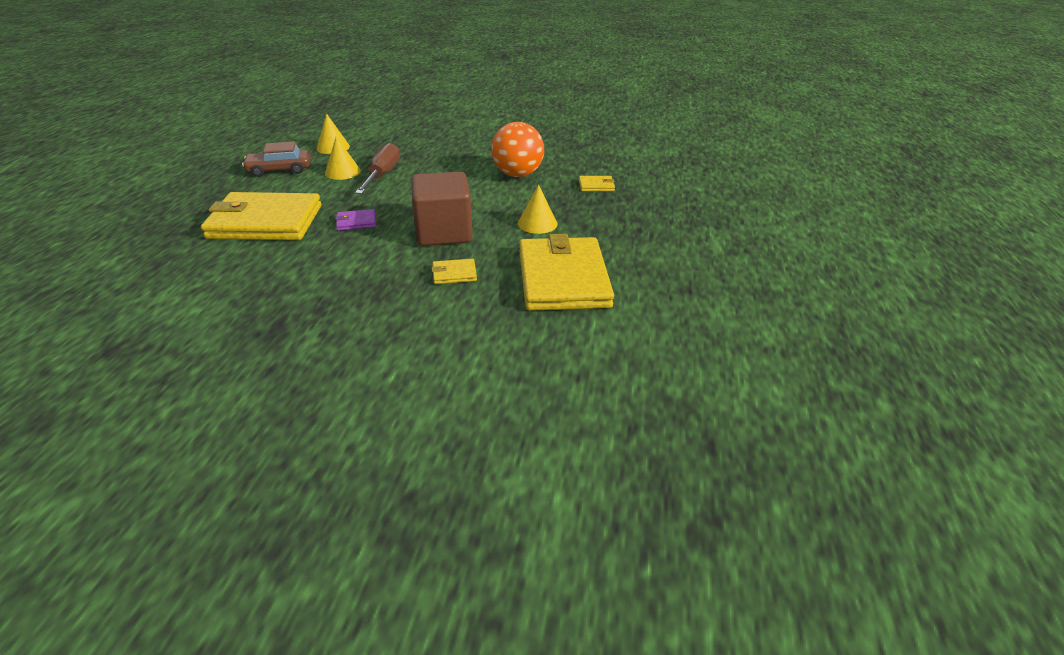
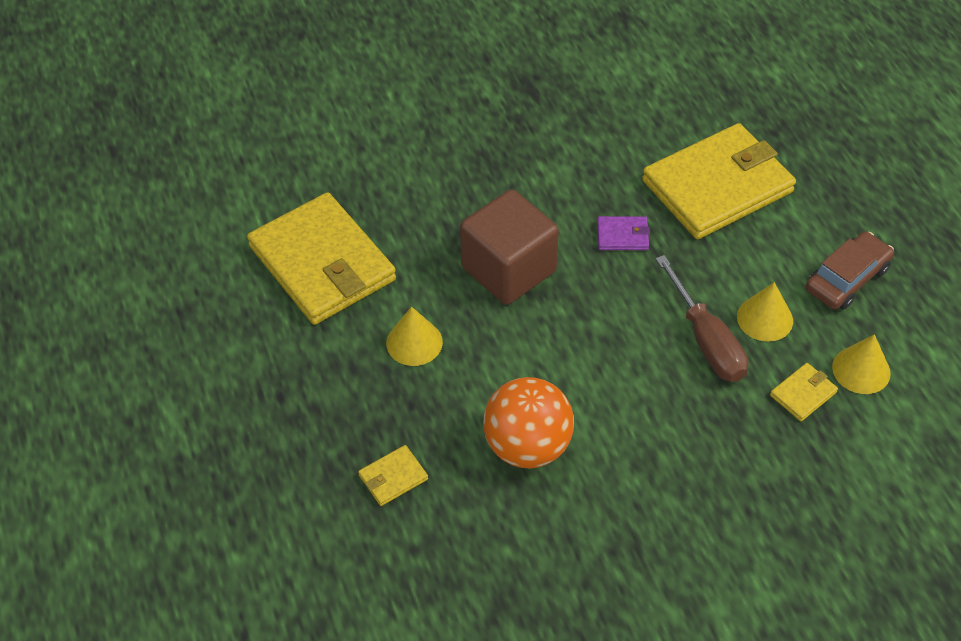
camera: 150 degrees right, 15 degrees up
(356, 222) = (622, 235): purple wallet -> purple wallet turned 45 degrees clockwise
(454, 274) = (438, 215): yellow wallet -> yellow wallet (803, 394)

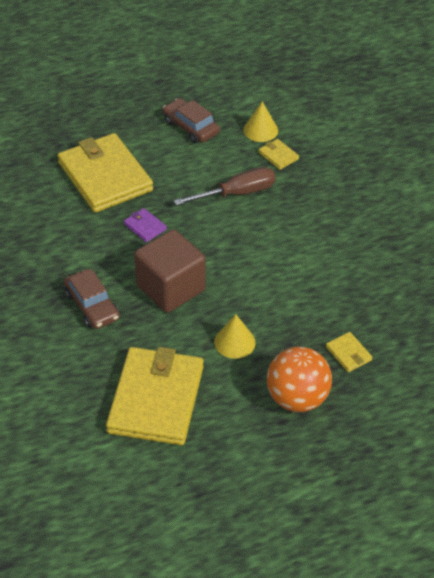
camera: 90 degrees left, 5 degrees down
(322, 263) = (156, 399): yellow wallet -> yellow wallet turned 45 degrees counterclockwise
(474, 191) = (92, 306): none -> brown car
(527, 446) = (320, 283): orange ball -> orange ball (297, 398)
(622, 235) = (145, 227): purple wallet -> purple wallet turned 45 degrees counterclockwise
(765, 318) = (220, 166): yellow cone -> none

